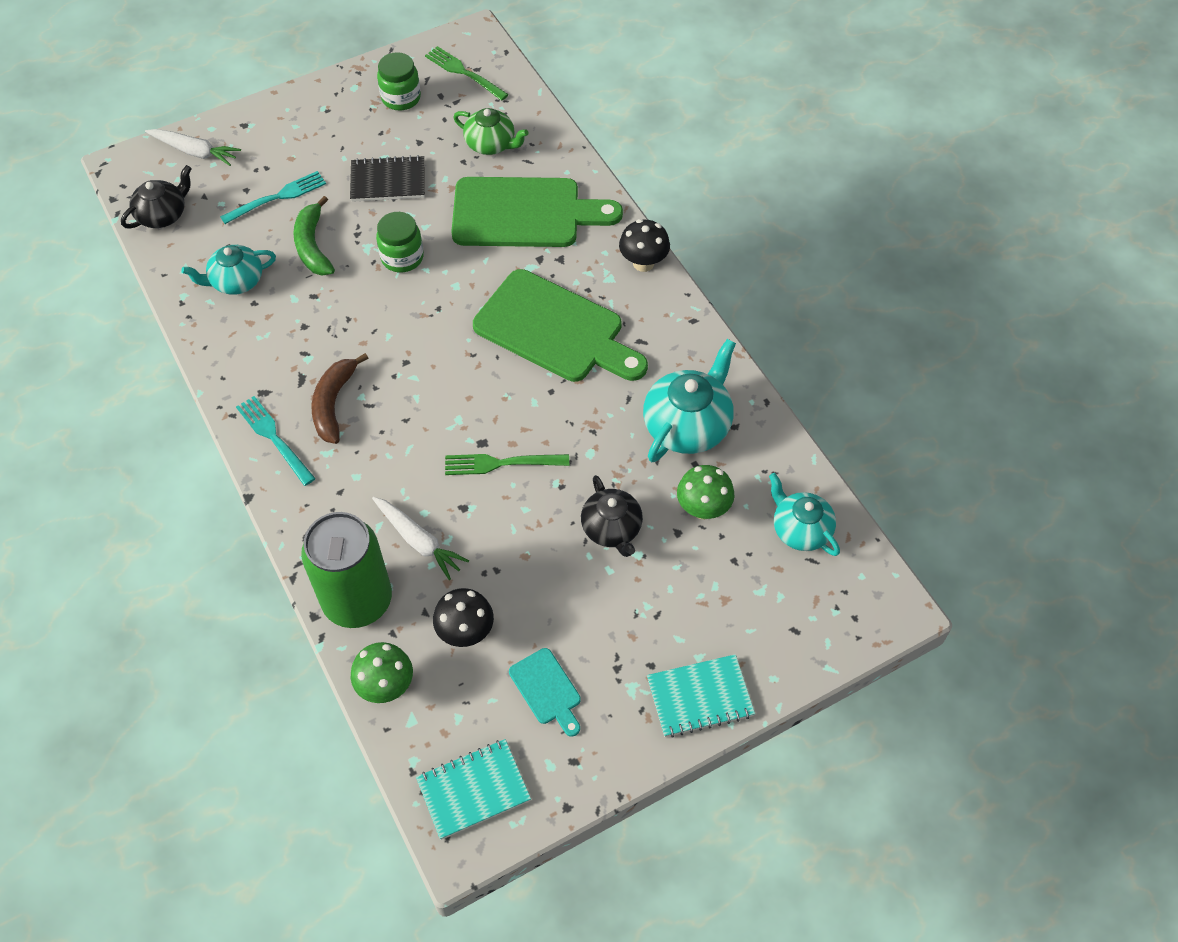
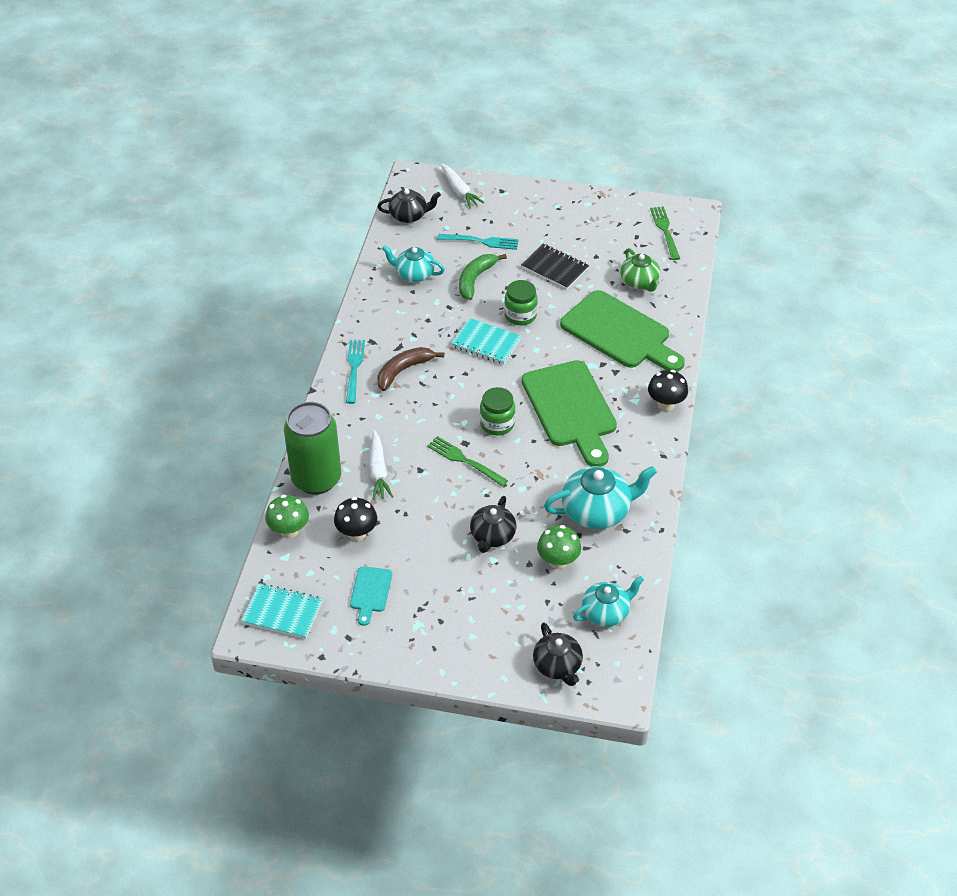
camera: 40 degrees right, 10 degrees down
(401, 98) = (610, 225): green jar -> green jar (497, 424)
(700, 697) = (451, 656): turquoise notebook -> turquoise notebook (486, 343)
(800, 529) = (606, 612): turquoise teapot -> turquoise teapot turned 60 degrees clockwise
(811, 623) = (557, 666): none -> black teapot

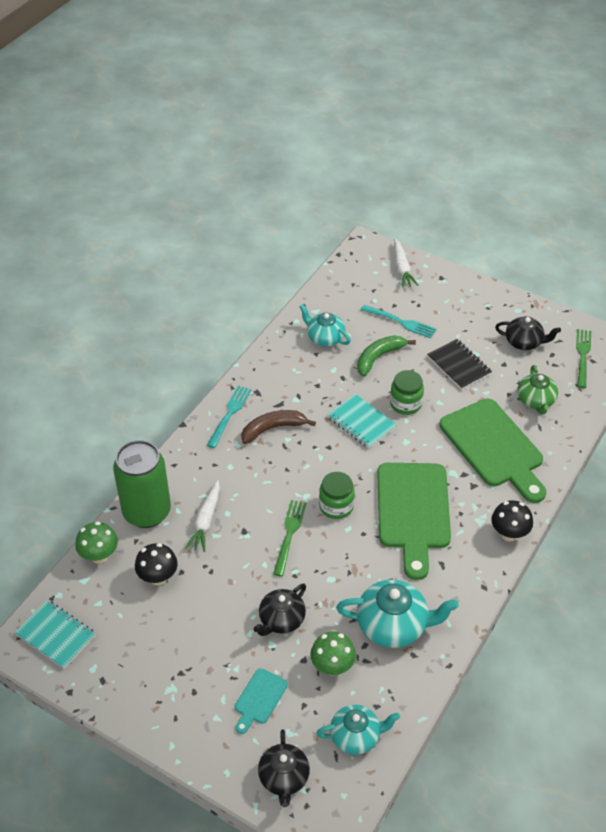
camera: 20 degrees right, 0 degrees up
(370, 592) = (143, 641): turquoise cutting board -> turquoise cutting board (259, 699)
(409, 216) = (345, 281): black teapot -> black teapot (524, 342)
(464, 461) = (289, 534): green fork -> green fork turned 45 degrees clockwise

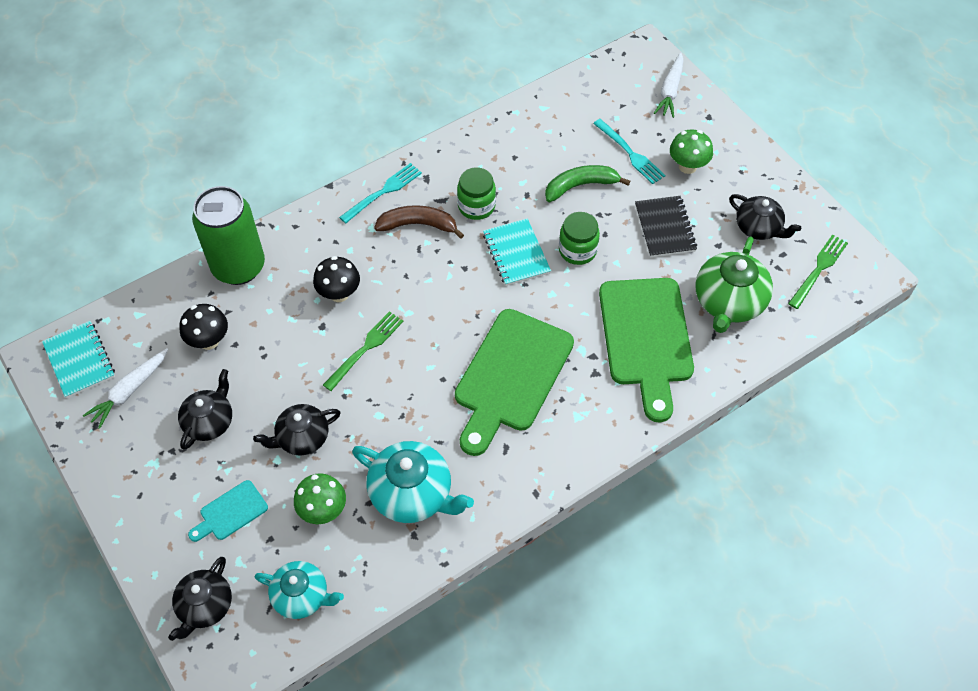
camera: 25 degrees right, 10 degrees up
(99, 556) = (167, 294): green mushroom -> green mushroom (687, 166)
(198, 638) = (210, 421): none -> black teapot
(205, 521) = (290, 299): white carrot -> white carrot (129, 391)
(325, 337) = (535, 142): turquoise teapot -> none
(336, 506) = (432, 337): green jar -> green jar (476, 206)
(509, 534) = (601, 444): black mushroom -> black mushroom (339, 294)
(535, 401) = (728, 302): green teapot -> green teapot, size x1.52

